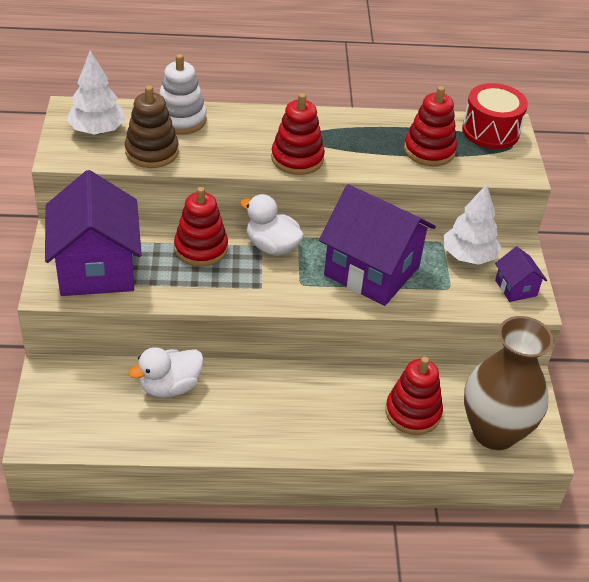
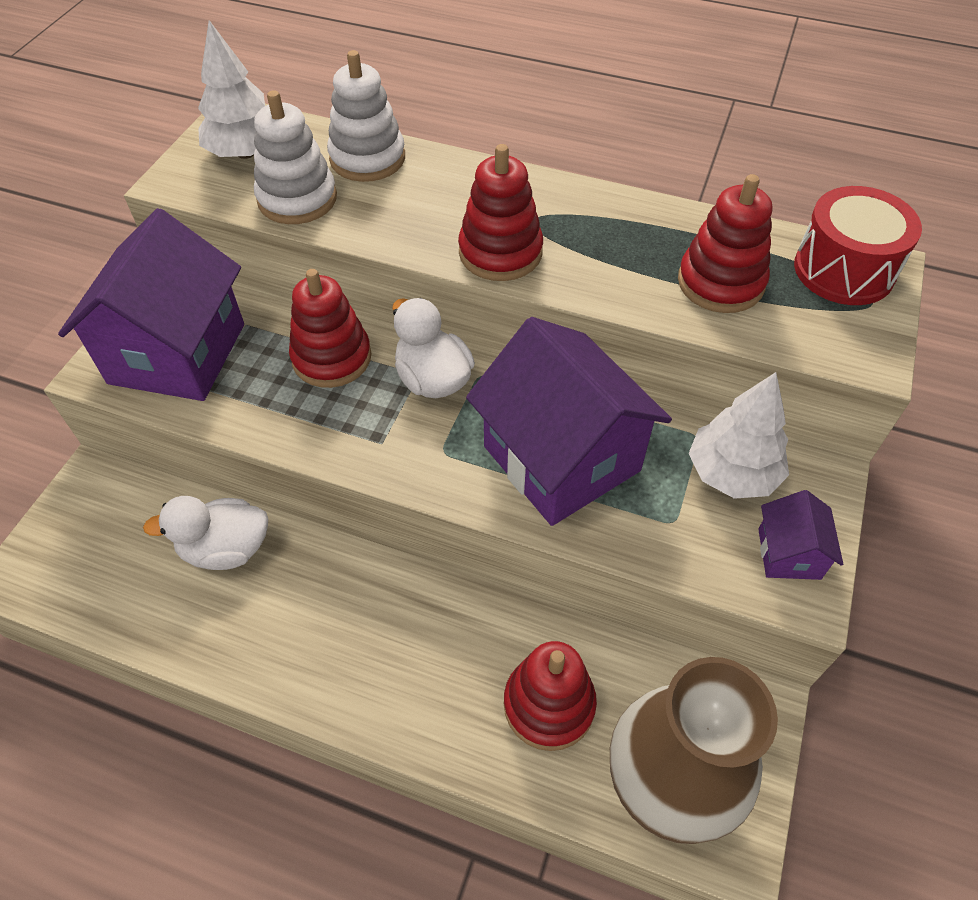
camera: 25 degrees right, 10 degrees up
(152, 152) = (297, 199): brown stacking toy -> white stacking toy

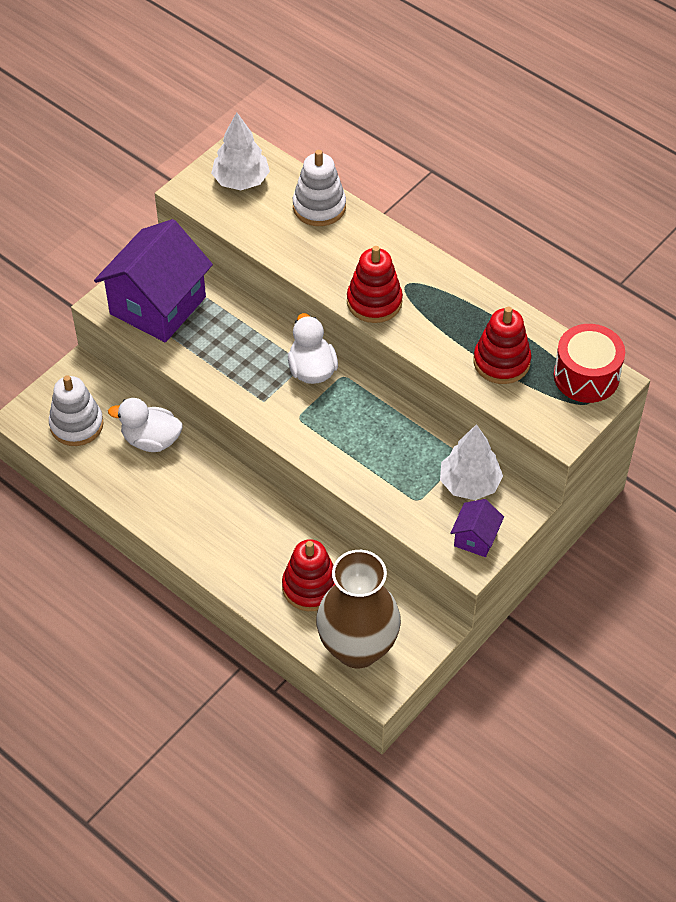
camera: 20 degrees right, 0 degrees up
(297, 199) = (262, 226): white stacking toy -> white stacking toy (76, 425)
(332, 358) = (253, 336): red stacking toy -> none
(561, 458) = (369, 443): purple house -> none

